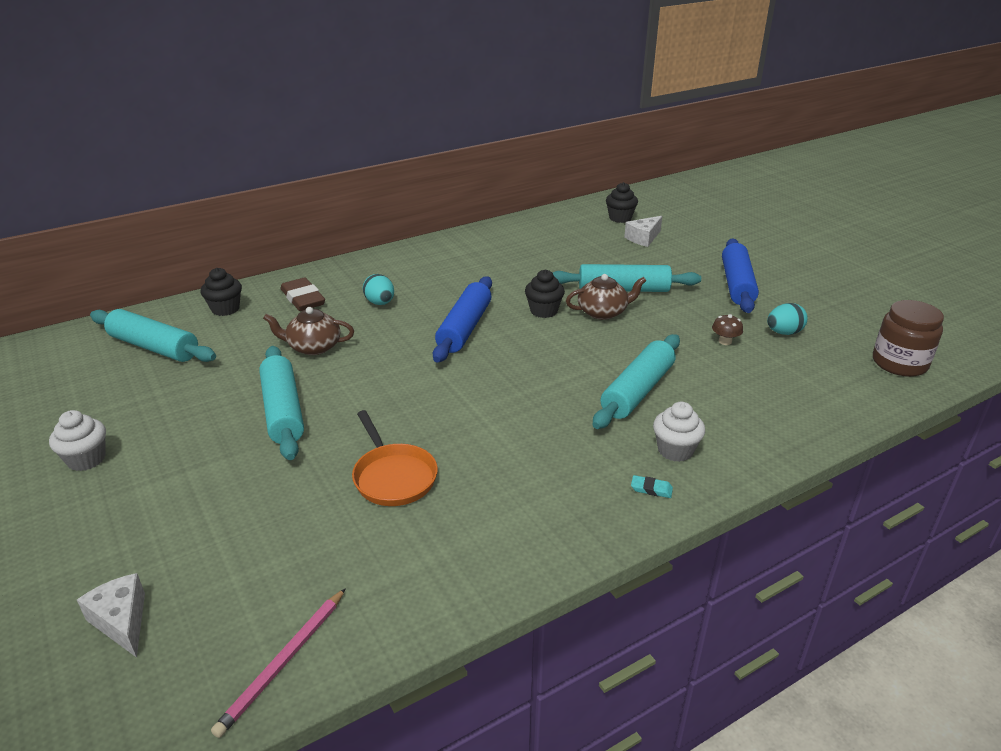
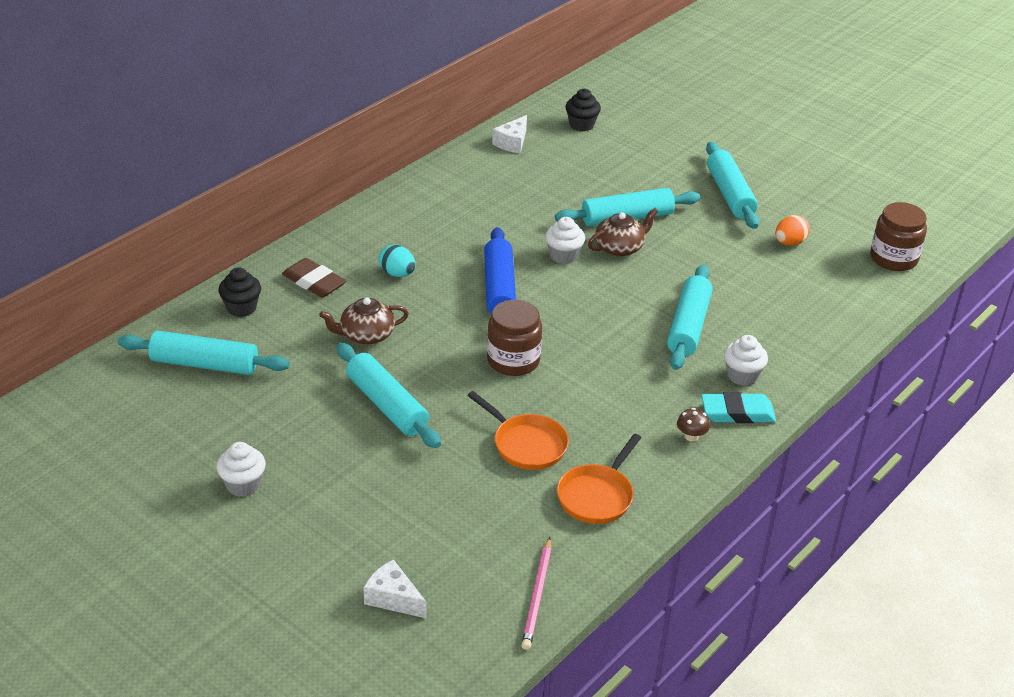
camera: 20 degrees left, 5 degrees up
(434, 551) = (597, 496): none -> orange pan
(435, 392) = (513, 360): none -> brown jar
(543, 311) = (563, 256): black cupcake -> white cupcake
(643, 238) = (617, 149): white cheese -> white cheese (512, 143)
(651, 489) = (737, 412): turquoise eraser -> turquoise eraser, size x2.14
(725, 341) = (742, 261): brown mushroom -> brown mushroom (691, 436)
(737, 284) = (730, 194): blue rolling pin -> turquoise rolling pin
(783, 333) = (789, 243): turquoise egg -> orange egg

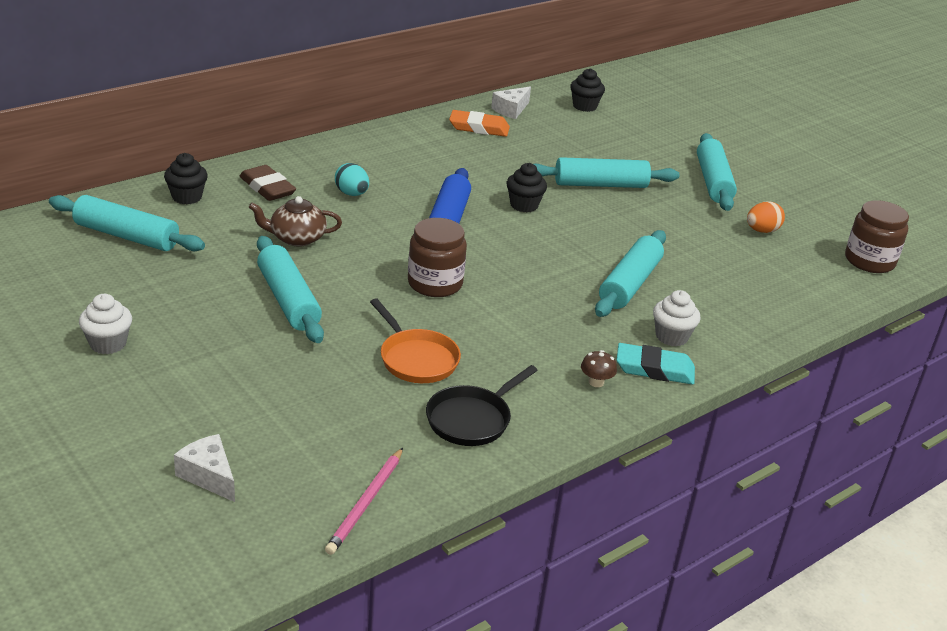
camera: 10 degrees right, 5 degrees down
(489, 171) = (479, 128): none -> orange eraser
(563, 256) = (524, 205): white cupcake -> black cupcake
(597, 496) = (472, 419): orange pan -> black pan
(620, 248) = (584, 207): brown teapot -> none

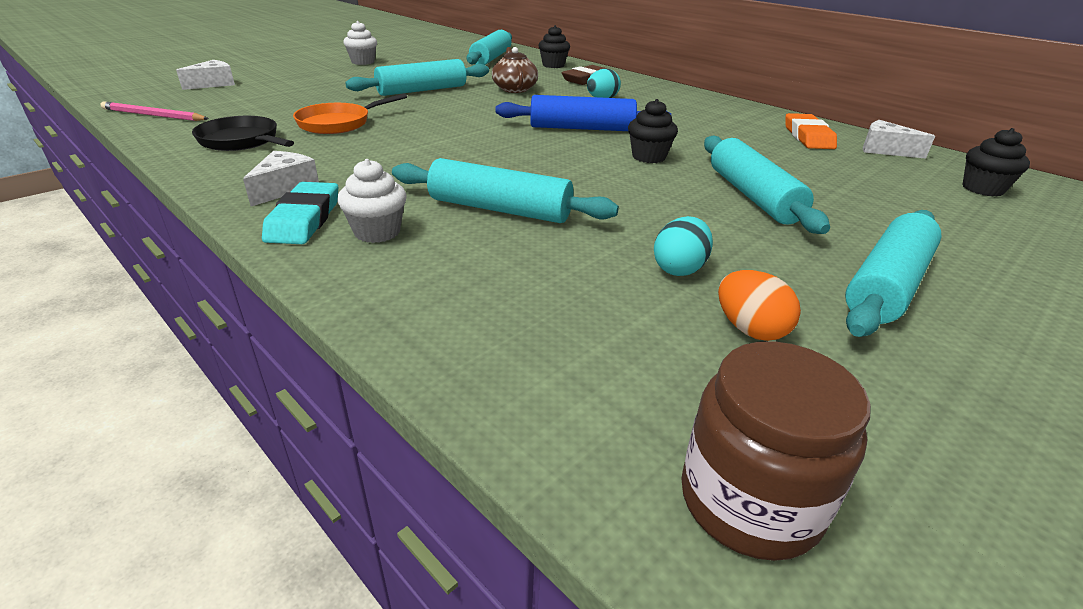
camera: 85 degrees right, 0 degrees up
(435, 283) = (462, 126): brown jar -> none
(596, 382) = (285, 188): brown mushroom -> white cheese
(705, 235) = (679, 269): none -> turquoise egg
(713, 182) = (886, 285): turquoise rolling pin -> turquoise rolling pin turned 45 degrees counterclockwise

